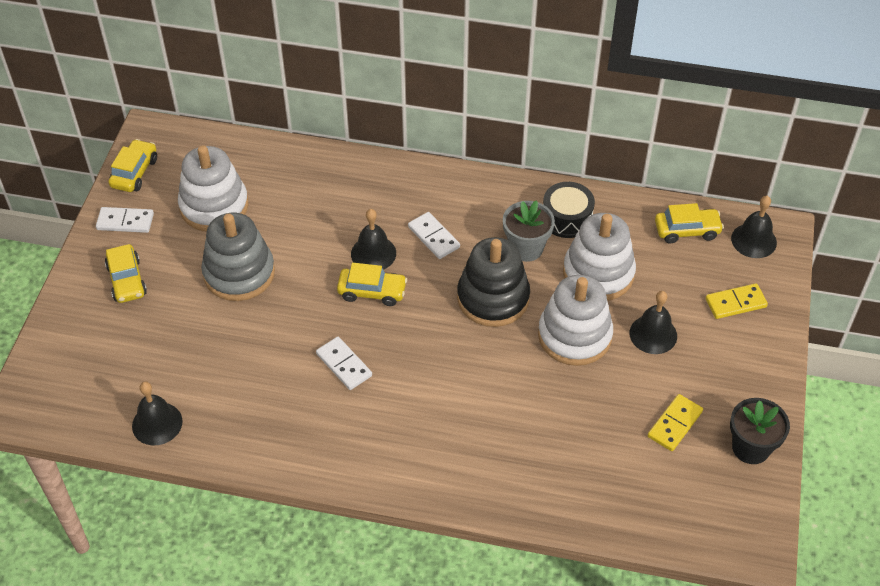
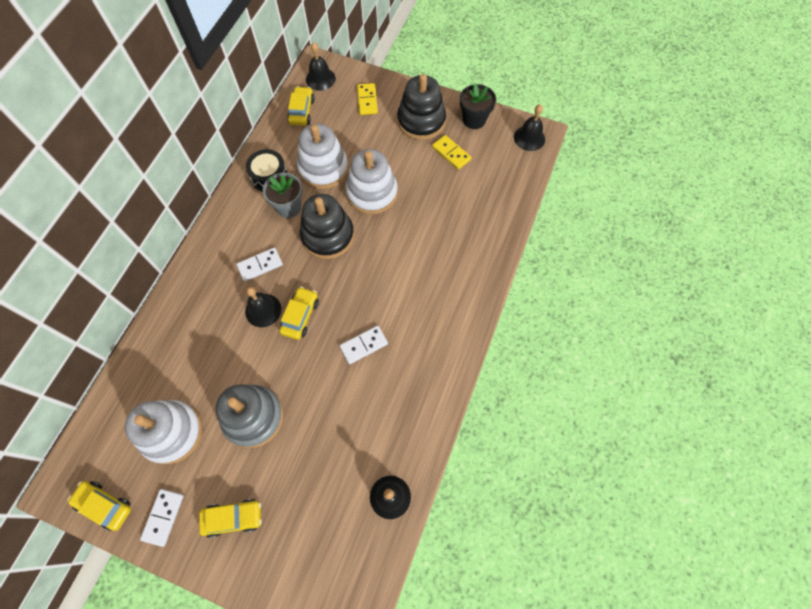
camera: 80 degrees left, 15 degrees up
(653, 334) = (381, 149): black bell -> black bell (529, 138)
(722, 376) = (421, 121): none -> black stacking toy

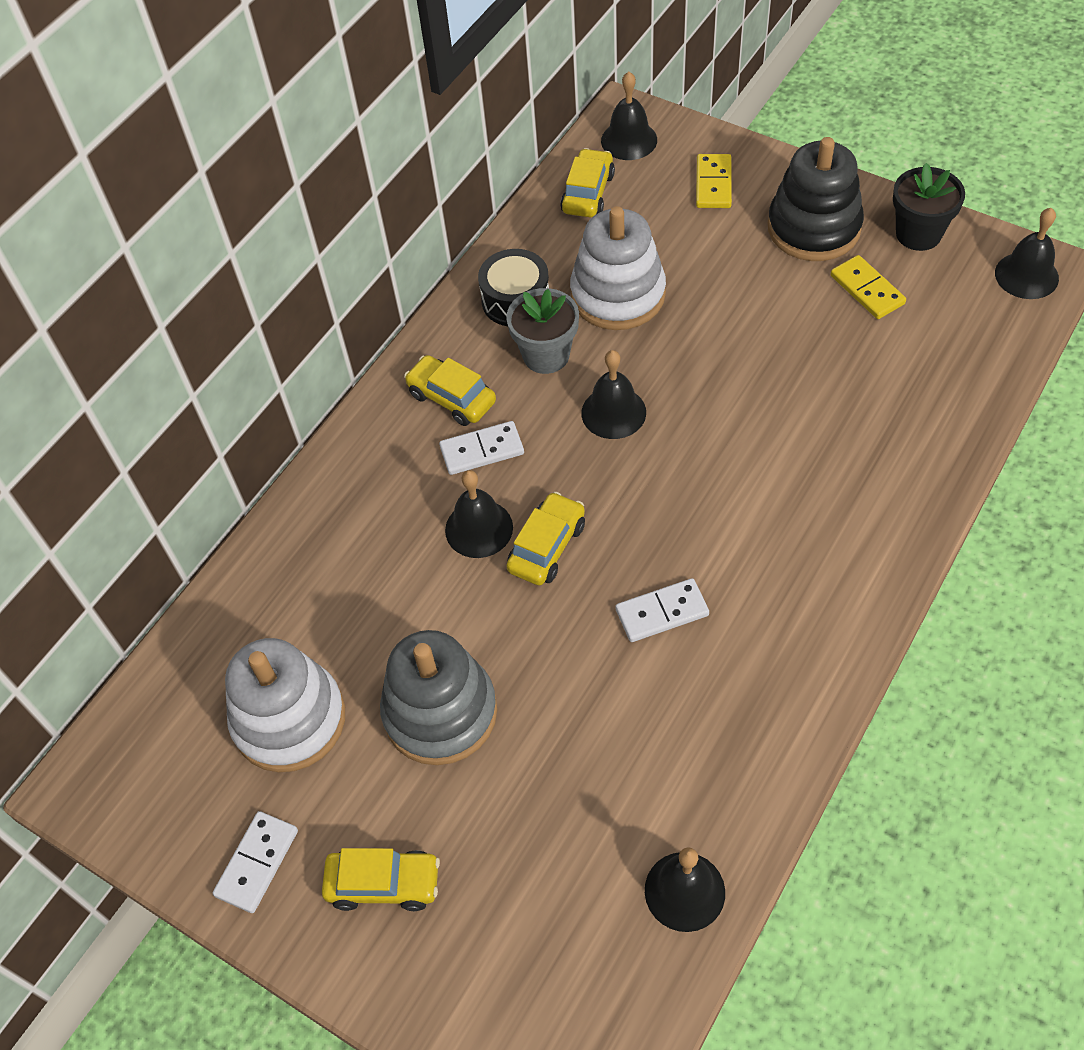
camera: 15 degrees right, 10 degrees down
(105, 505) = (156, 827): yellow car -> yellow car (452, 398)
(327, 236) = (613, 412): black stacking toy -> black bell
(372, 193) = (705, 345): white stacking toy -> none

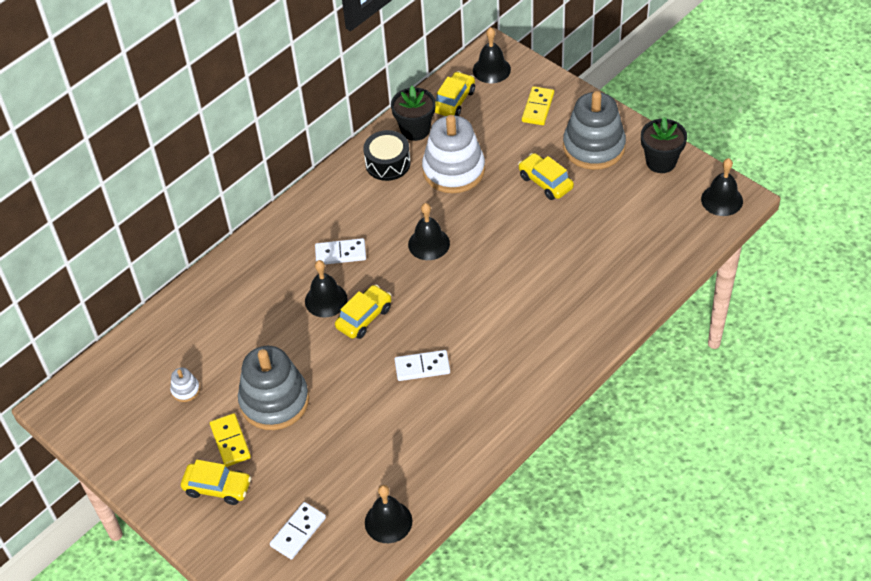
camera: 10 degrees right, 5 degrees down
(257, 863) = (149, 464): white domino -> white domino (298, 532)
(289, 719) = (185, 390): white stacking toy -> white stacking toy, size x0.42
(452, 398) = (331, 218): yellow car -> yellow car (545, 182)
(542, 244) = (415, 130): none -> black flower pot
(546, 355) = (397, 201): grey flower pot -> none
(814, 228) = (594, 147): black stacking toy -> grey stacking toy
(867, 290) = (614, 192): yellow domino -> yellow domino (230, 441)

